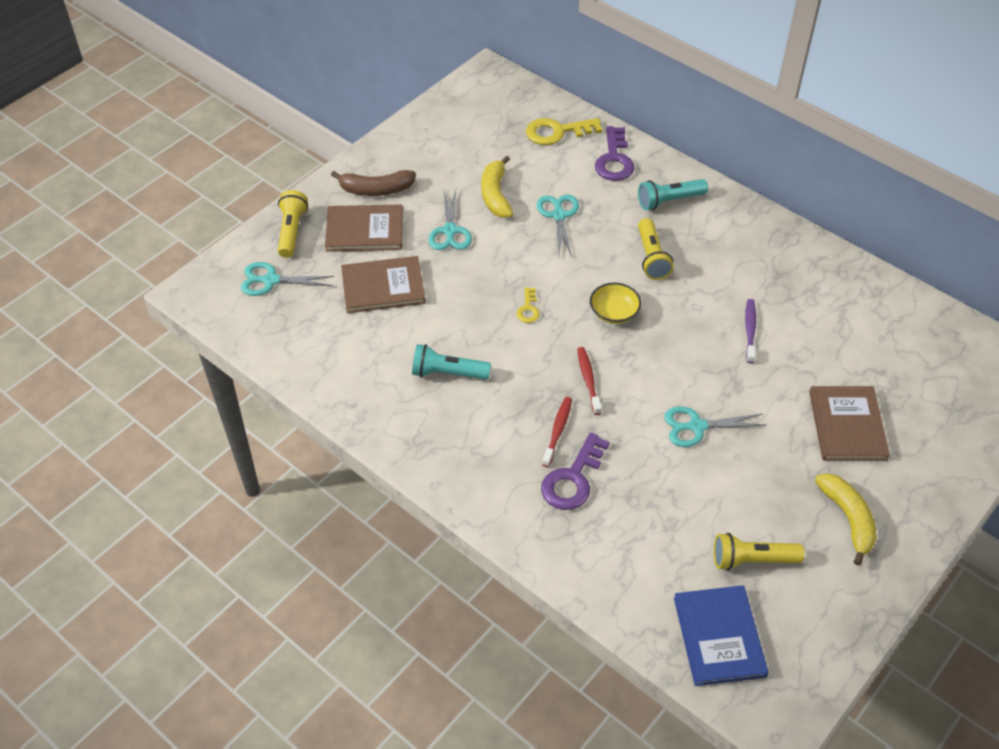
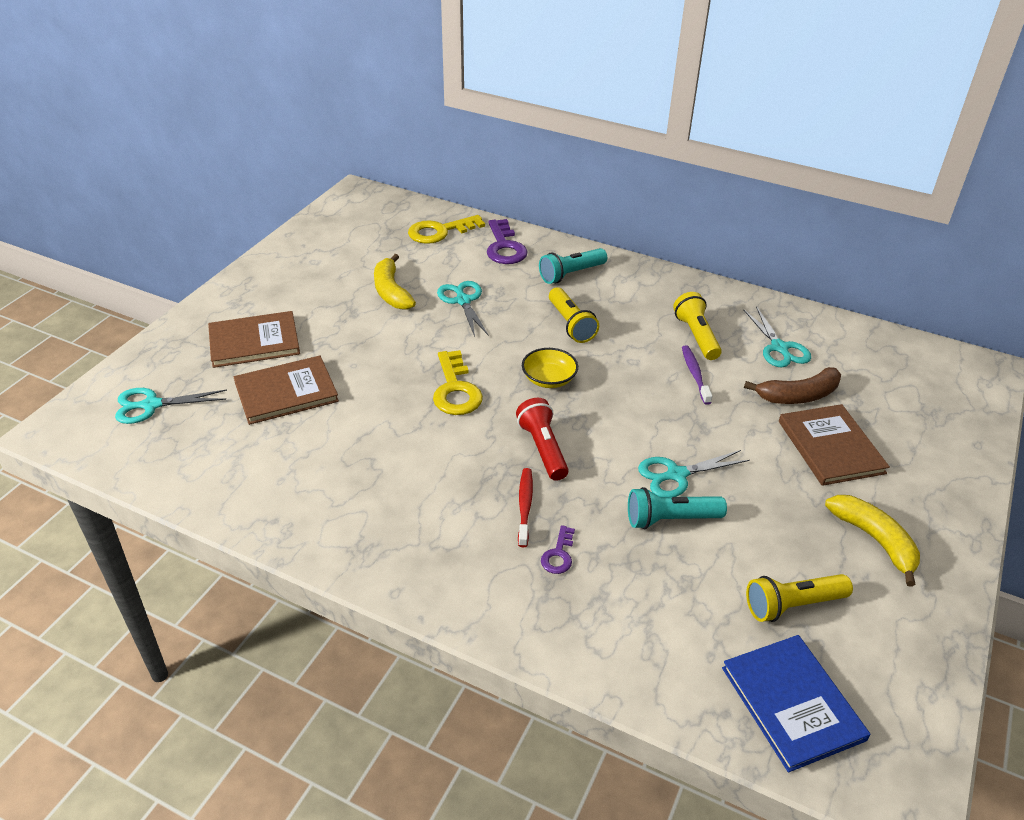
camera: 15 degrees left, 10 degrees down
(292, 231) = (170, 354): yellow flashlight -> yellow flashlight (696, 336)
(376, 189) = (260, 303): brown banana -> brown banana (798, 396)
(447, 373) = (381, 467): turquoise flashlight -> turquoise flashlight (670, 519)
(450, 231) = (350, 329): turquoise scissors -> turquoise scissors (779, 348)
(528, 309) = (455, 389): yellow key -> yellow key, size x1.89
(573, 479) = (558, 554): purple key -> purple key, size x0.53
(588, 380) = (543, 448): red toothbrush -> red flashlight

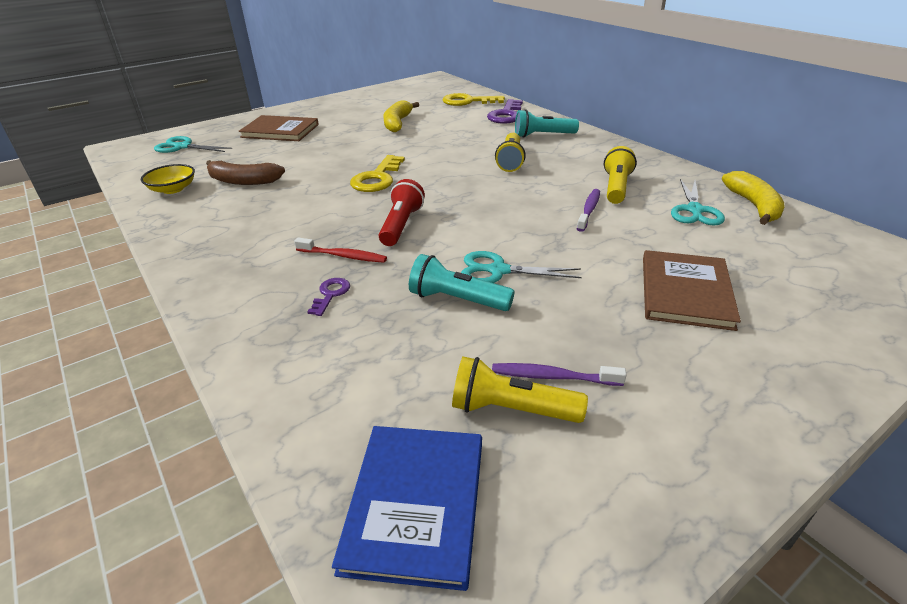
camera: 30 degrees right, 5 degrees down
(286, 392) = (265, 157): brown book -> none
(463, 301) = (442, 135): turquoise scissors -> none
(525, 506) = (343, 256): red toothbrush -> red toothbrush turned 75 degrees clockwise
(549, 379) = (456, 187): yellow bowl -> yellow bowl (173, 189)
(558, 554) = (330, 294): purple key -> purple key turned 150 degrees clockwise
(798, 396) = (683, 246): brown banana -> brown banana (243, 181)
(798, 565) = (553, 377): none -> purple toothbrush
(875, 540) = (669, 384): yellow banana -> yellow banana (753, 206)

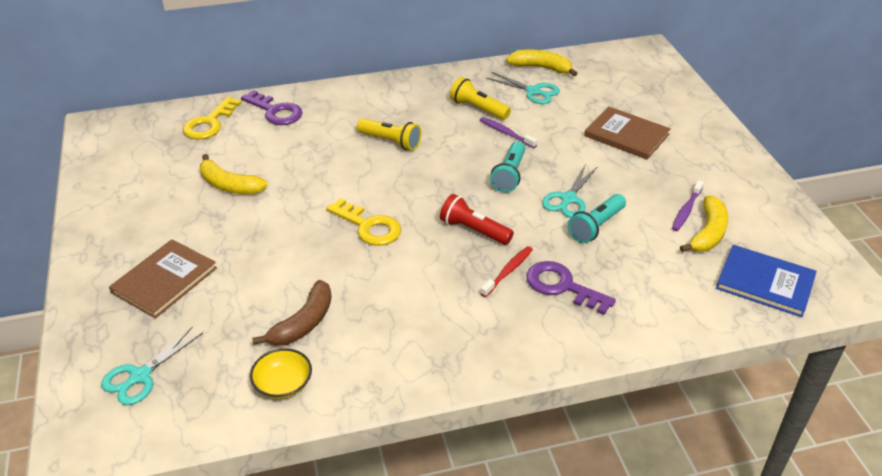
camera: 70 degrees left, 5 degrees up
(330, 294) = (562, 286): purple key -> purple key, size x1.89
(511, 409) = (708, 233): yellow flashlight -> yellow banana
(542, 135) = (348, 108): turquoise flashlight -> turquoise flashlight (509, 175)

